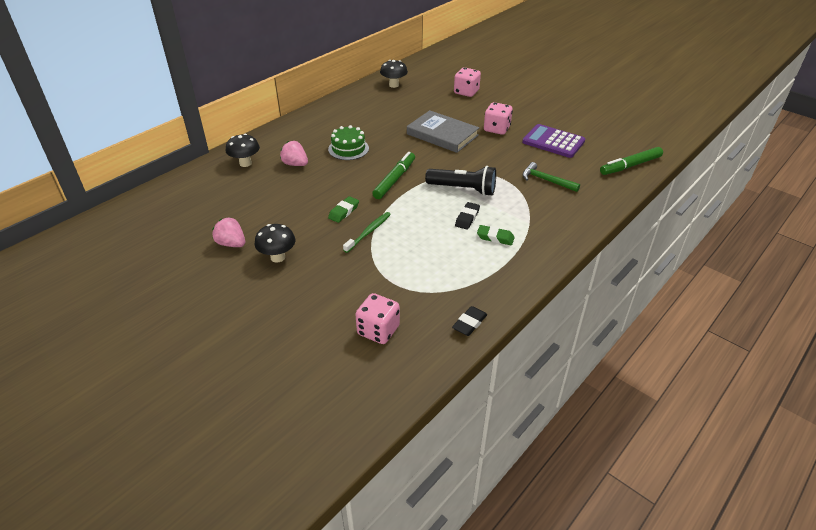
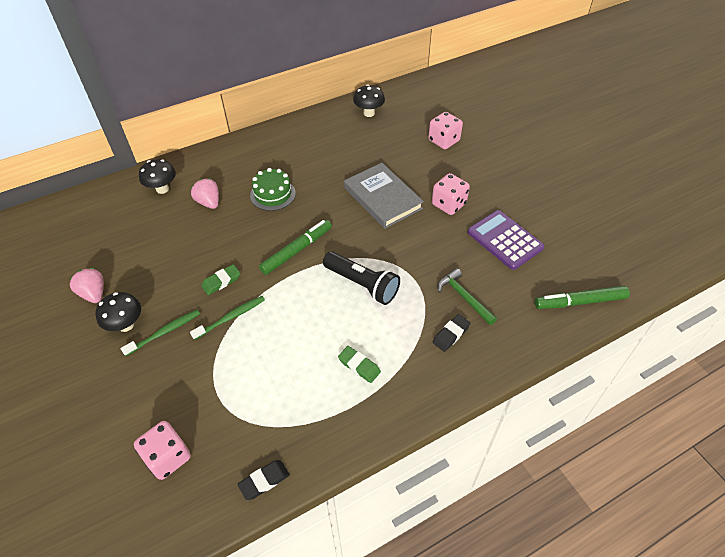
camera: 20 degrees right, 10 degrees up
(317, 254) = (164, 332): none -> green toothbrush
(467, 218) = (344, 328): black eraser -> black eraser (451, 334)

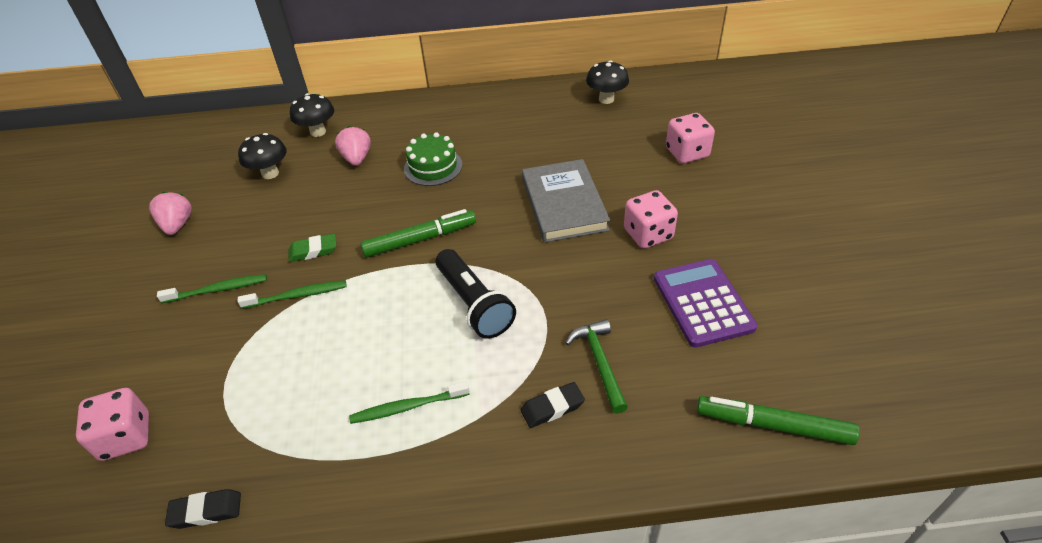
camera: 25 degrees right, 5 degrees down
(126, 325) = (185, 269): black mushroom -> black mushroom (270, 173)
(359, 366) = (407, 407): green eraser -> green toothbrush

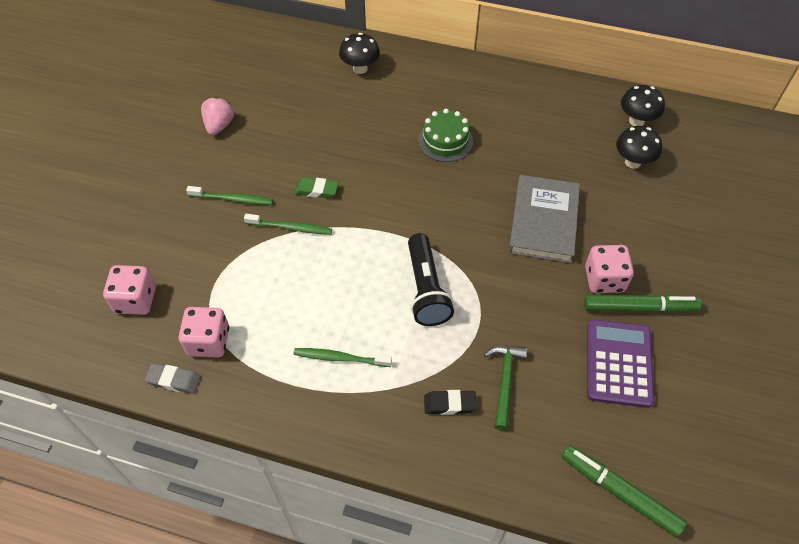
camera: 20 degrees right, 10 degrees up
(206, 511) = (174, 380): black eraser -> grey eraser
(270, 173) = (306, 99): black mushroom -> black mushroom (632, 162)
(357, 158) = (383, 109): pink strawberry -> none
(419, 239) = (405, 211): green marker -> green marker (638, 307)
(687, 153) = (684, 208): pink dice -> pink dice (208, 341)

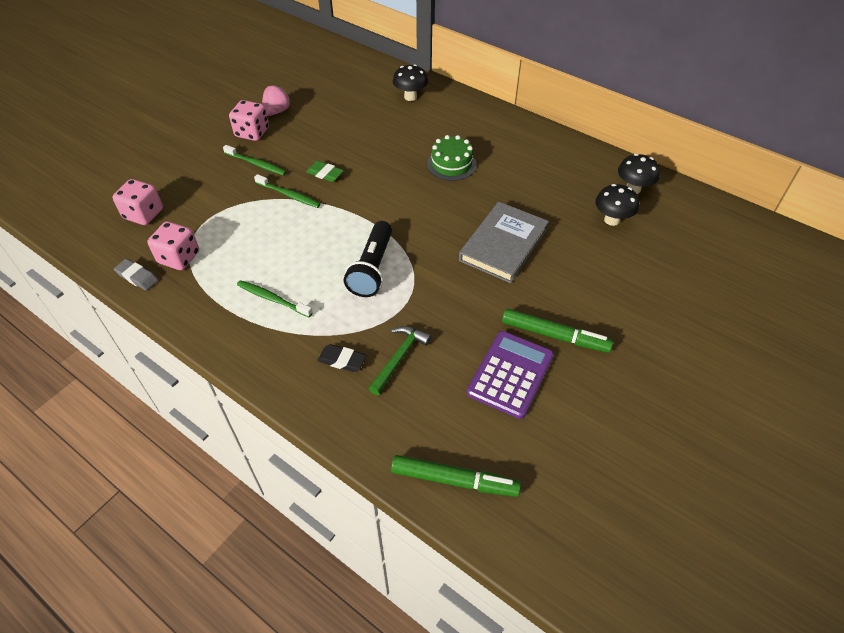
camera: 20 degrees right, 5 degrees down
(604, 279) = (534, 304): pink dice -> pink dice (252, 133)
(620, 493) = (453, 480): green marker -> green marker turned 135 degrees clockwise

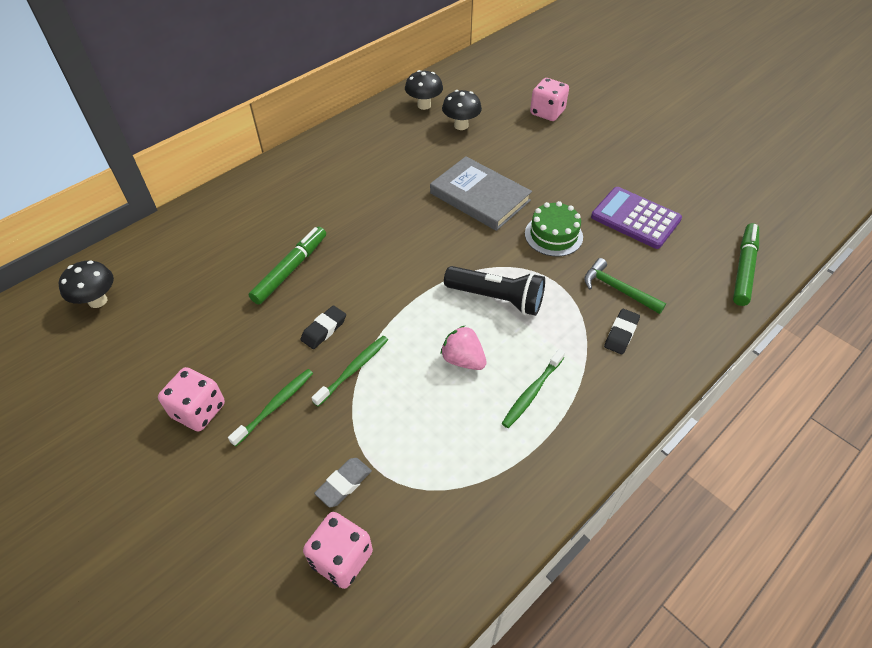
camera: 80 degrees left, 0 degrees up
(137, 277) = (475, 555): grey eraser -> grey eraser (344, 484)
(179, 258) = (446, 501): pink dice -> pink dice (547, 112)
(276, 112) = (161, 378): pink strawberry -> pink strawberry (463, 360)
(325, 174) = (324, 330): green eraser -> black eraser
(410, 97) = (203, 234): black mushroom -> black mushroom (98, 301)
(451, 164) = (346, 215): green cake -> green cake (553, 235)
(554, 335) = (593, 185): green marker -> green marker (290, 270)

